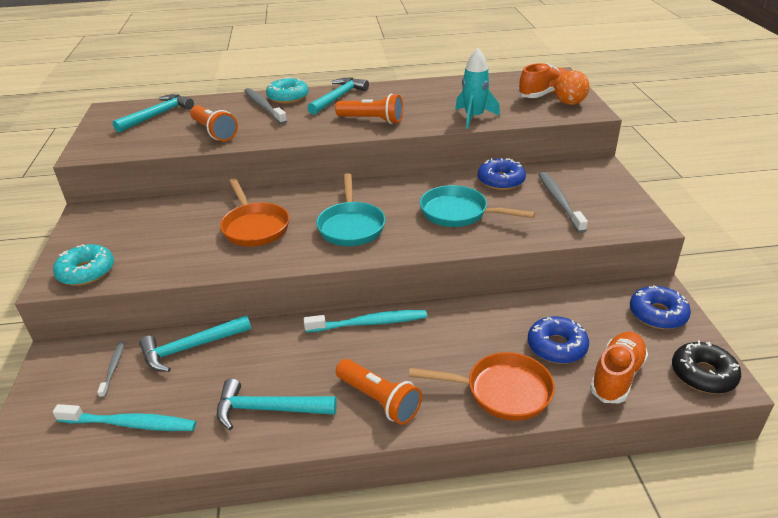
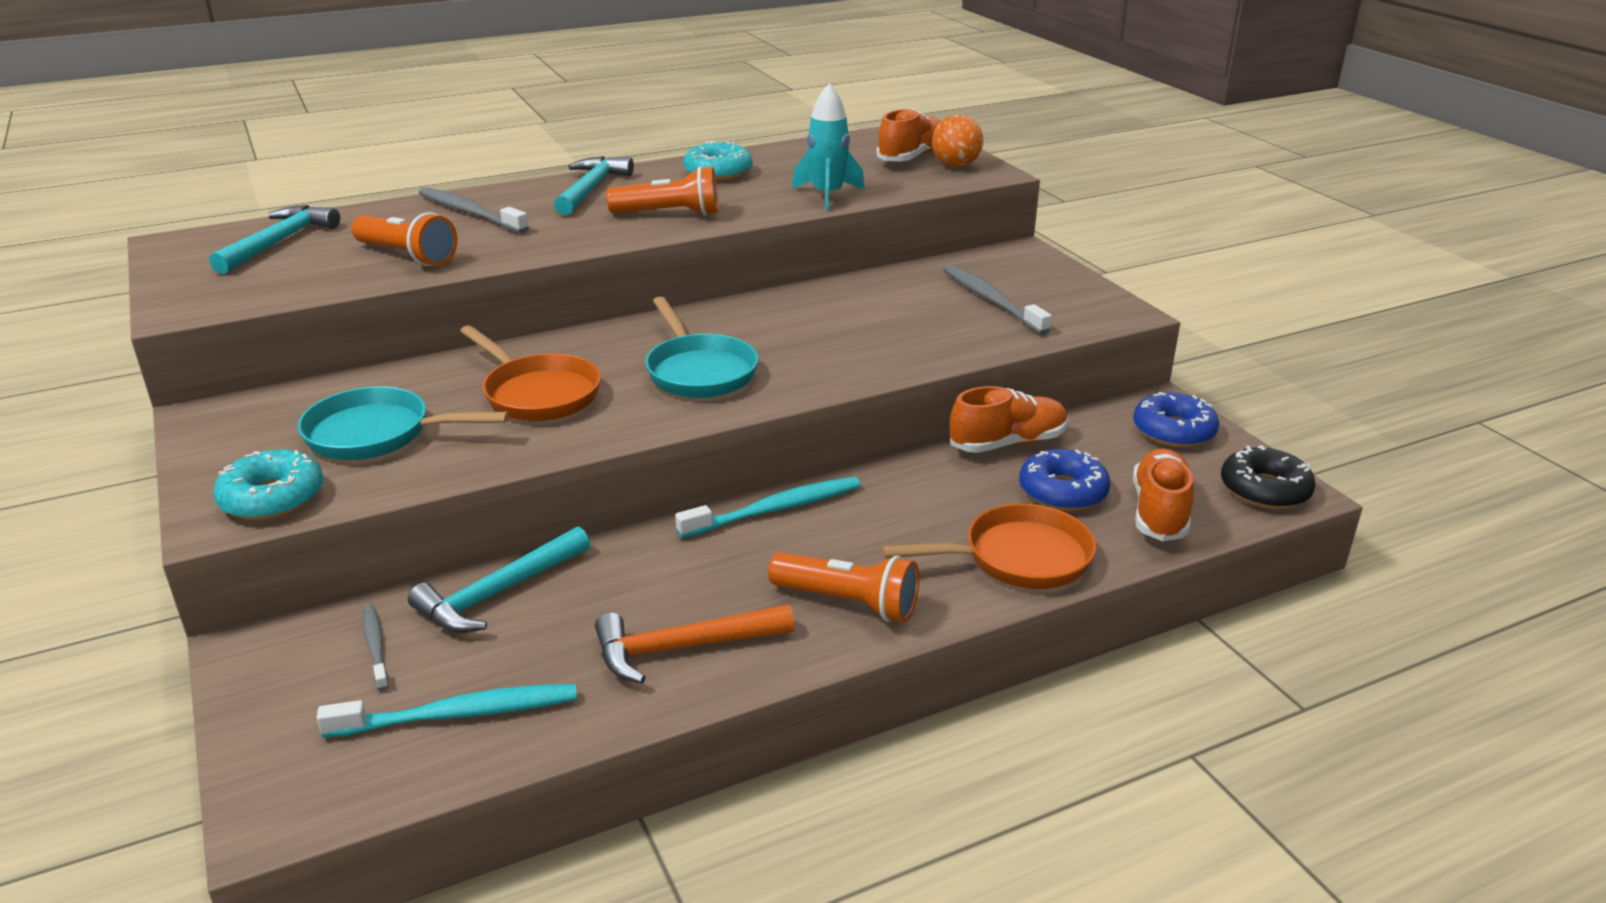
camera: 20 degrees left, 5 degrees down
(268, 409) = (682, 648): turquoise hammer -> orange hammer
(288, 97) = (502, 196): turquoise donut -> turquoise donut (718, 172)
(458, 213) = (854, 333): turquoise pan -> turquoise pan (377, 434)
(501, 181) = (892, 285): blue donut -> none
(538, 302) = (1008, 443): none -> orange shoe

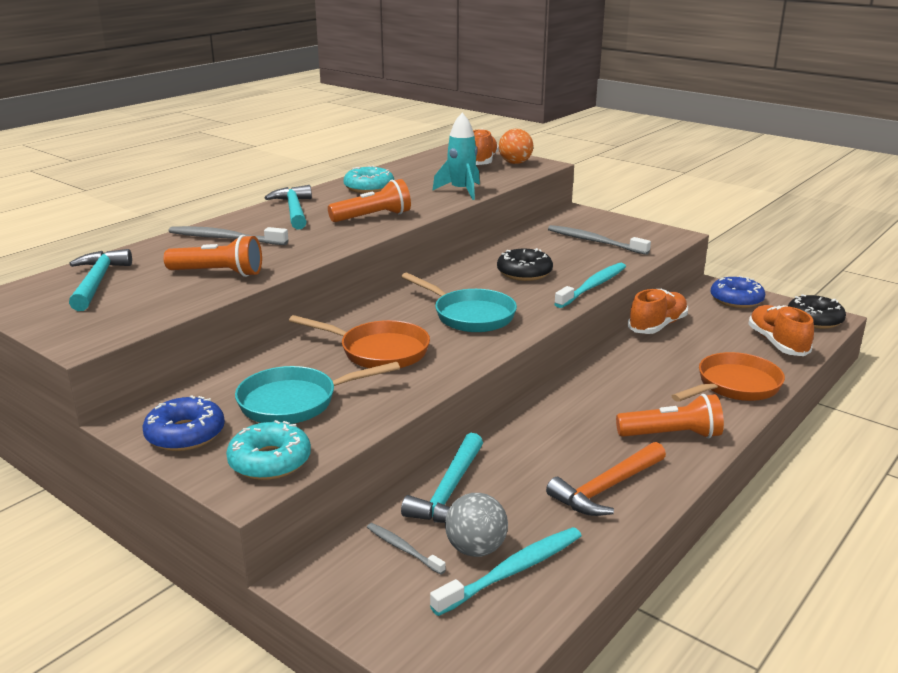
camera: 25 degrees left, 5 degrees down
(449, 673) = (476, 549): none -> grey ball
(774, 510) = (567, 395): turquoise toothbrush -> turquoise toothbrush (592, 286)
(839, 327) = (524, 273): none -> black donut
(1062, 491) = (716, 345): blue donut -> blue donut (185, 434)

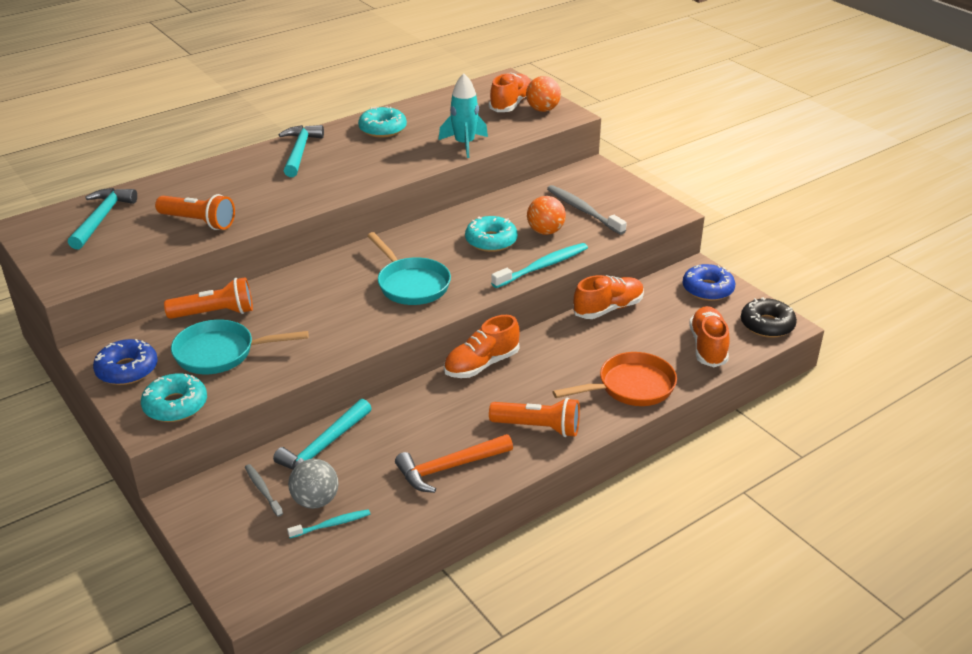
camera: 15 degrees right, 10 degrees up
(225, 238) = (224, 180): grey toothbrush -> none
(373, 217) = (363, 169): orange flashlight -> orange flashlight (215, 313)
(379, 351) = (313, 312): orange pan -> none
(512, 571) = (331, 524): turquoise toothbrush -> turquoise toothbrush, size x0.57
(524, 273) = (491, 241): black donut -> turquoise donut
(568, 388) = (481, 364): none -> orange shoe
(572, 260) = (545, 231): none -> orange ball

